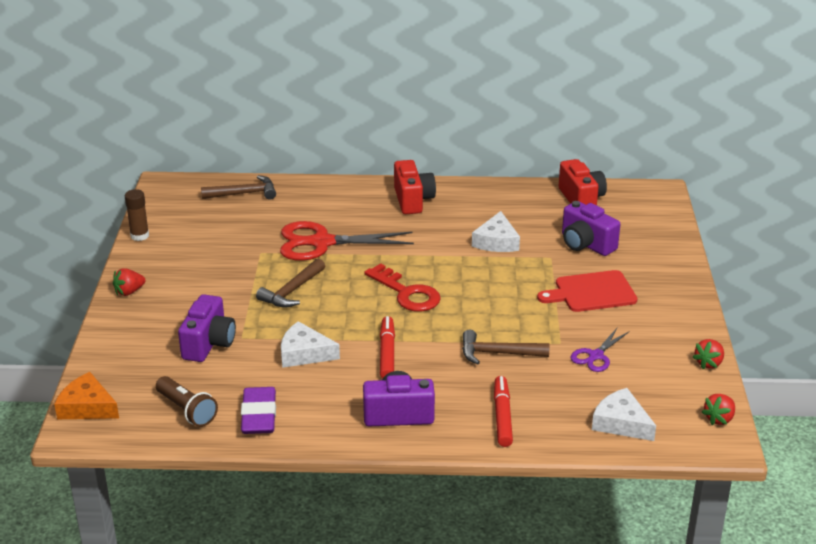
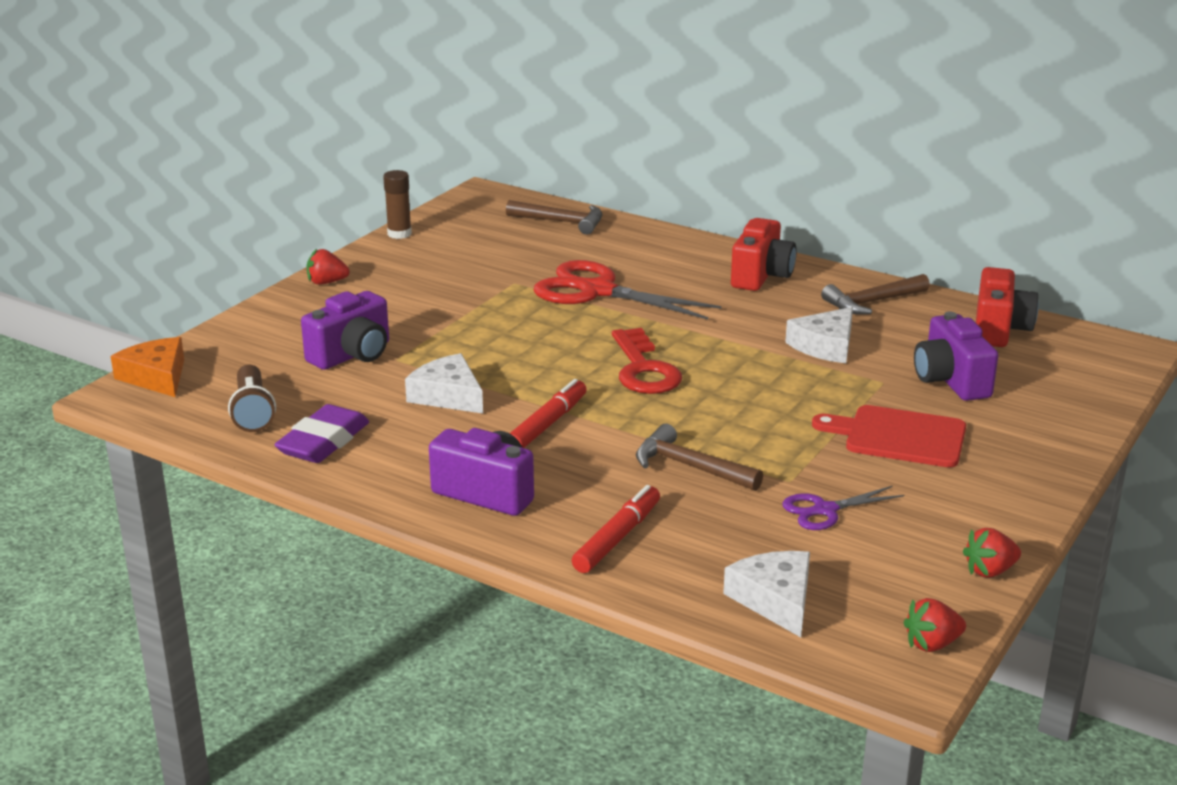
camera: 30 degrees right, 5 degrees down
(292, 291) = (506, 330): brown hammer -> brown hammer (872, 302)

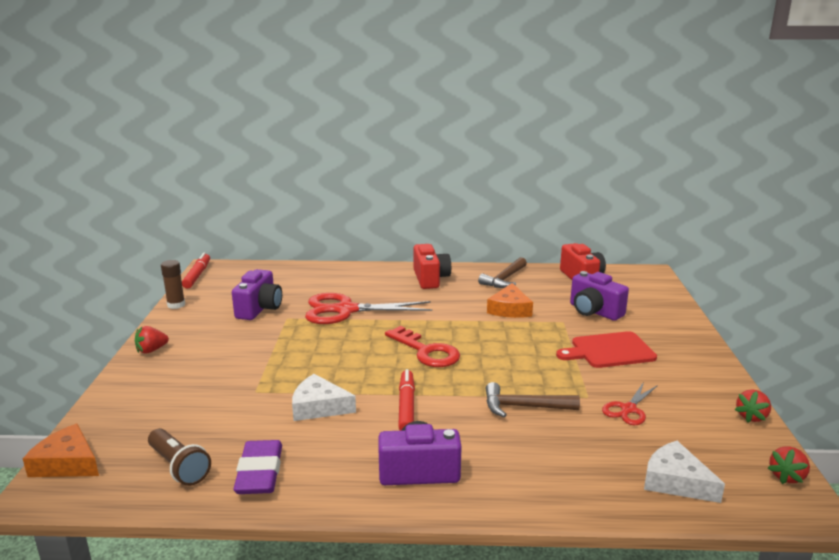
camera: 30 degrees left, 5 degrees down
(352, 355) = (219, 397): purple camera -> purple camera (259, 309)
(561, 222) = (279, 274): brown hammer -> none
(616, 538) = (538, 474): red marker -> red marker (197, 275)
(825, 346) = (509, 309): white cheese -> orange cheese
(825, 510) = (628, 409): purple scissors -> red scissors

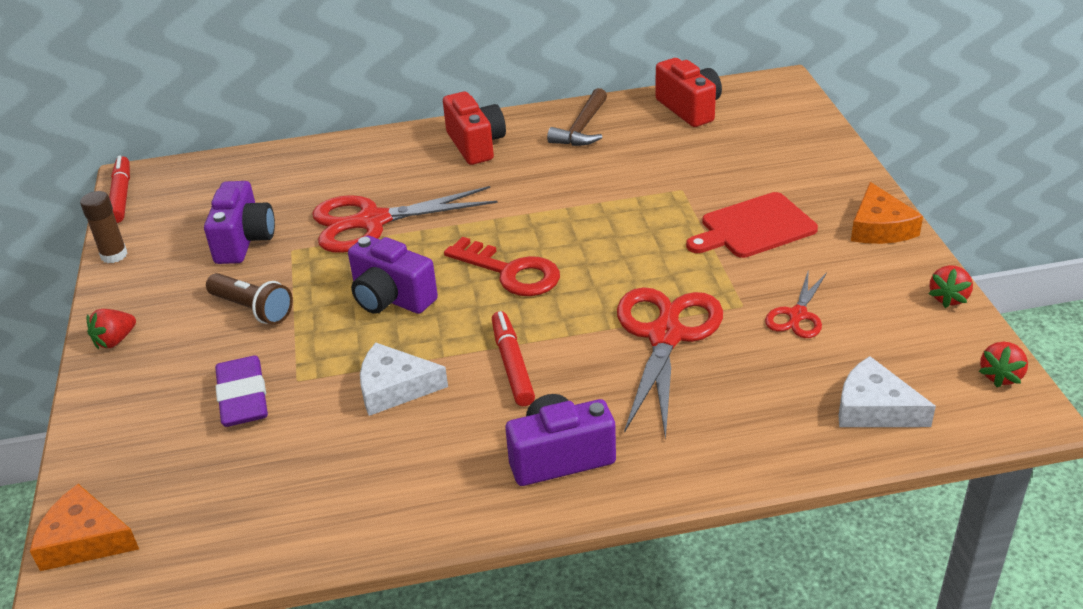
camera: 10 degrees left, 15 degrees up
(179, 467) = (243, 514): brown flashlight -> brown flashlight (253, 309)
(259, 473) = (355, 501): purple eraser -> purple eraser (243, 398)
(509, 309) = (604, 180): orange cheese -> orange cheese (879, 227)
(524, 407) = (665, 336): brown hammer -> red scissors
(594, 311) = (719, 165): purple camera -> purple camera (391, 298)

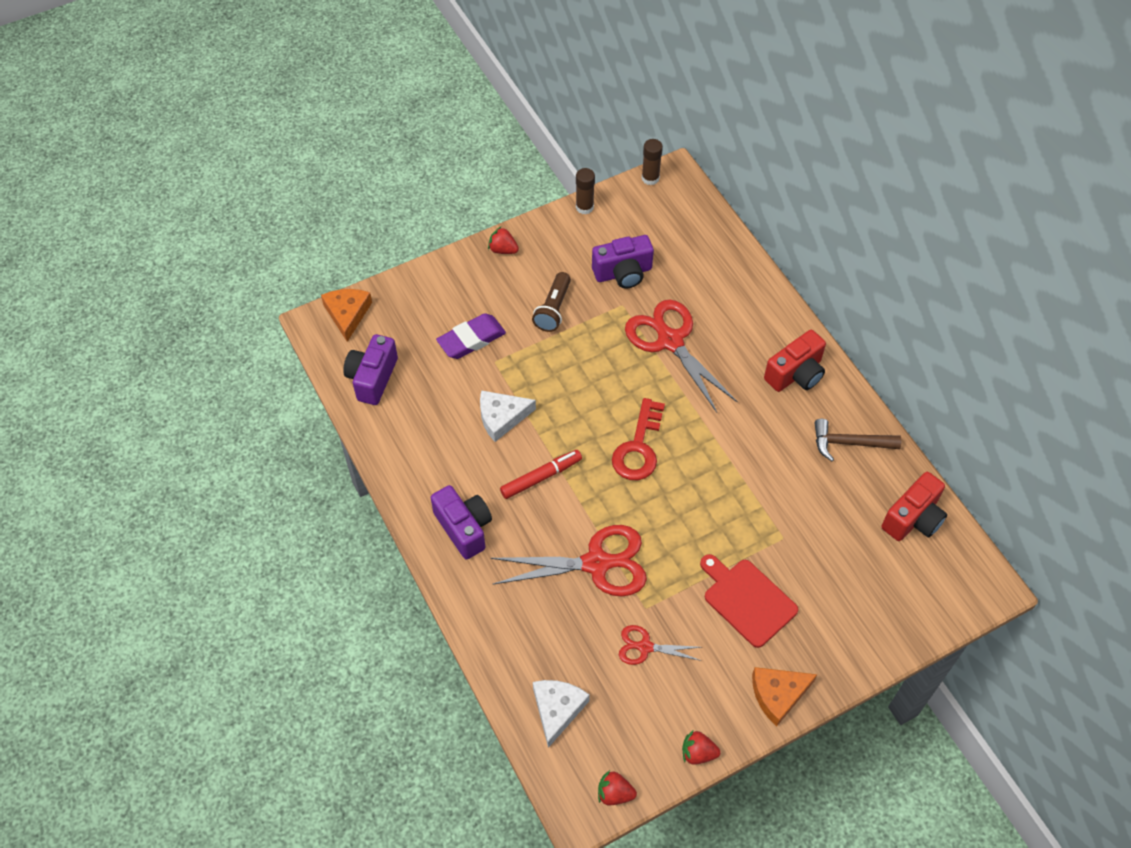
camera: 70 degrees right, 20 degrees up
(121, 196) = (650, 178): red marker -> brown glue stick
(391, 298) = (588, 384): purple camera -> purple camera (372, 378)
(394, 387) = (501, 417): white cheese -> white cheese turned 90 degrees counterclockwise

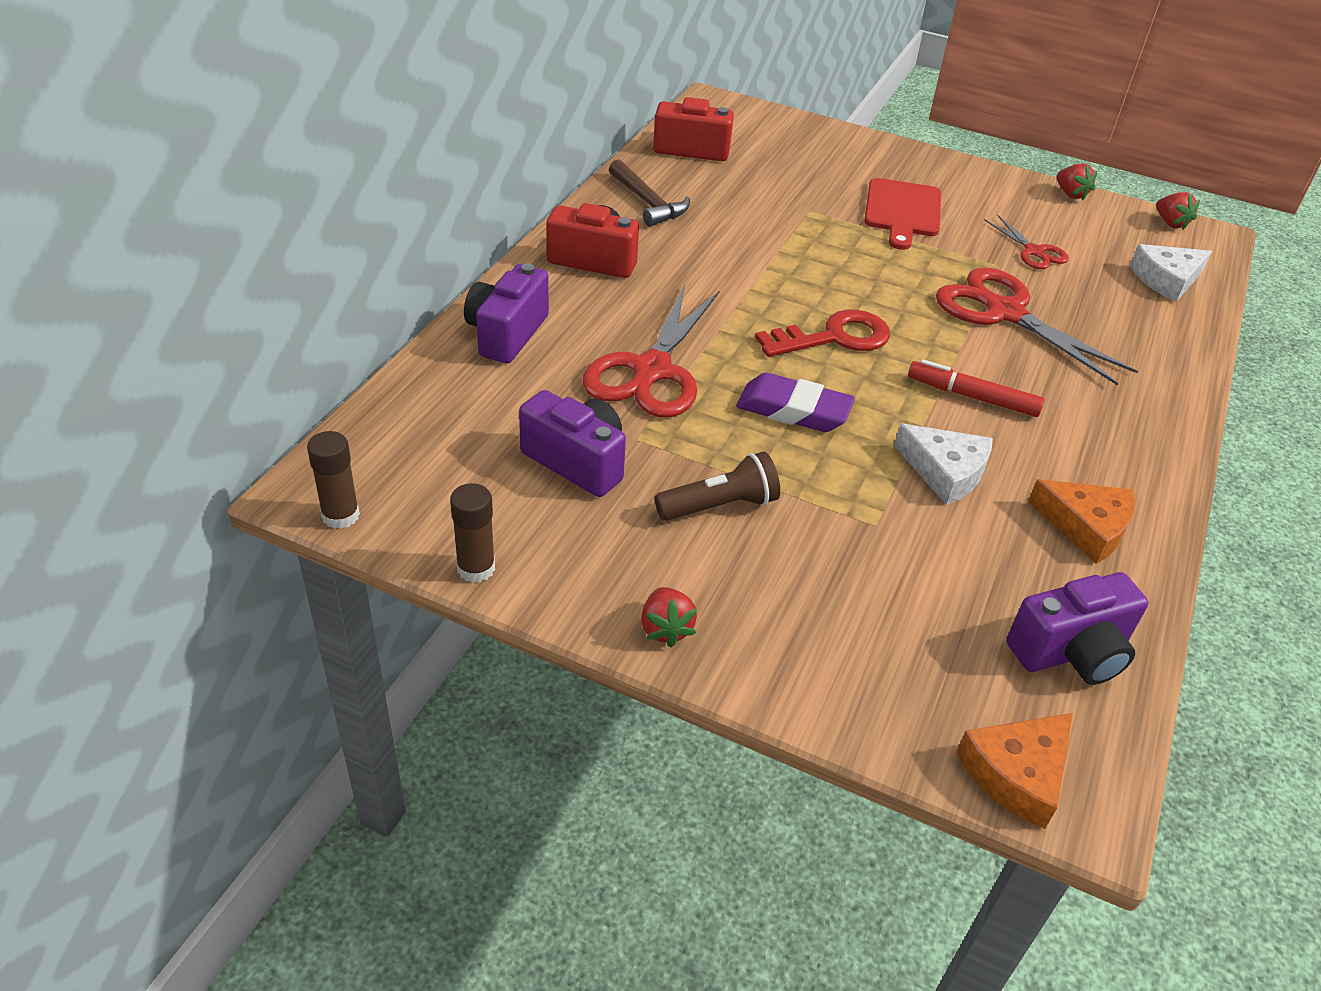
camera: 130 degrees left, 15 degrees down
(464, 528) = (1116, 429): purple camera -> purple camera (507, 334)
(471, 339) = (871, 571): purple eraser -> purple eraser (793, 410)
(778, 694) = (961, 171): orange cheese -> orange cheese (1086, 527)

